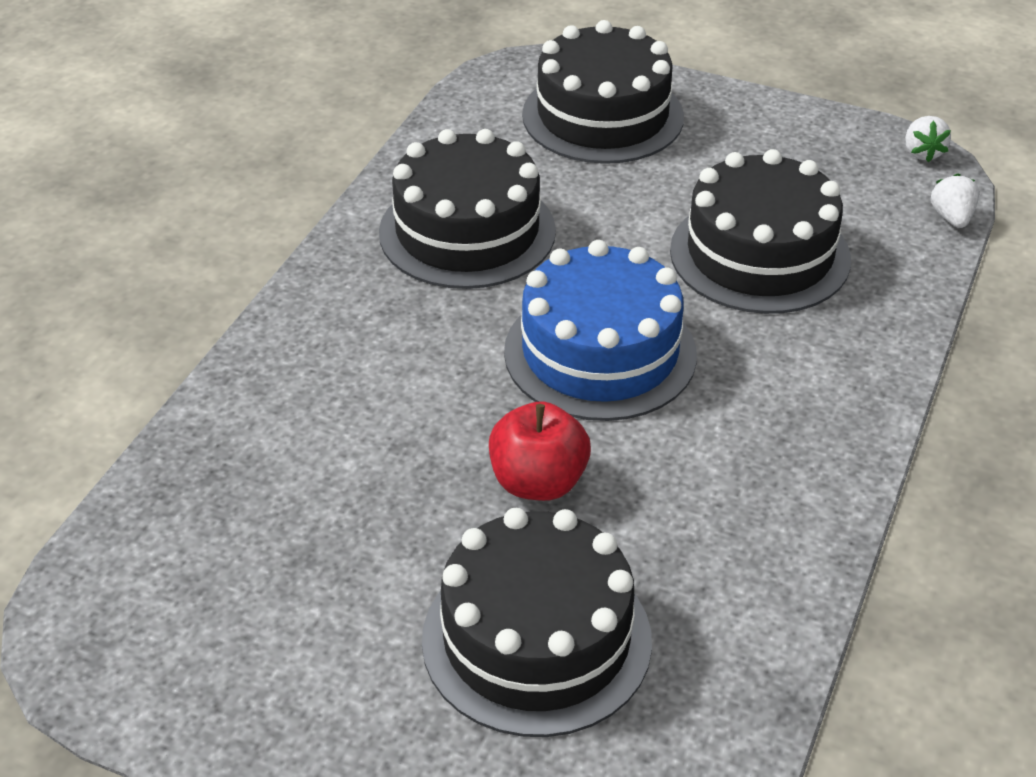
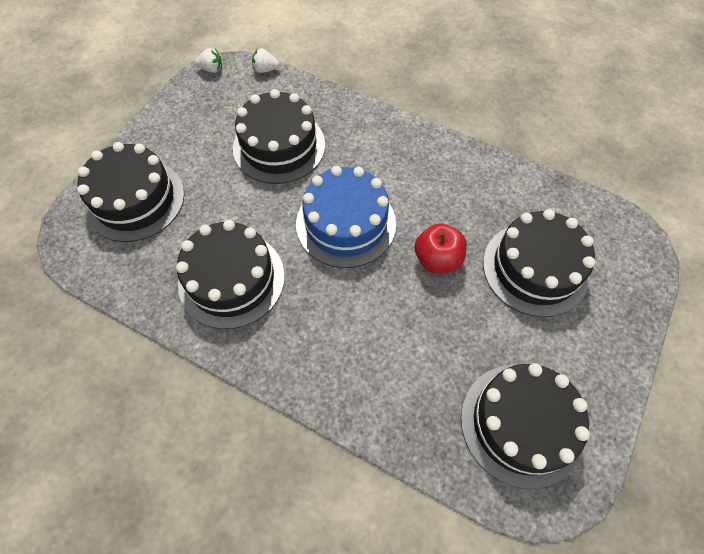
camera: 85 degrees left, 20 degrees up
(204, 599) = (521, 424): none -> black cake

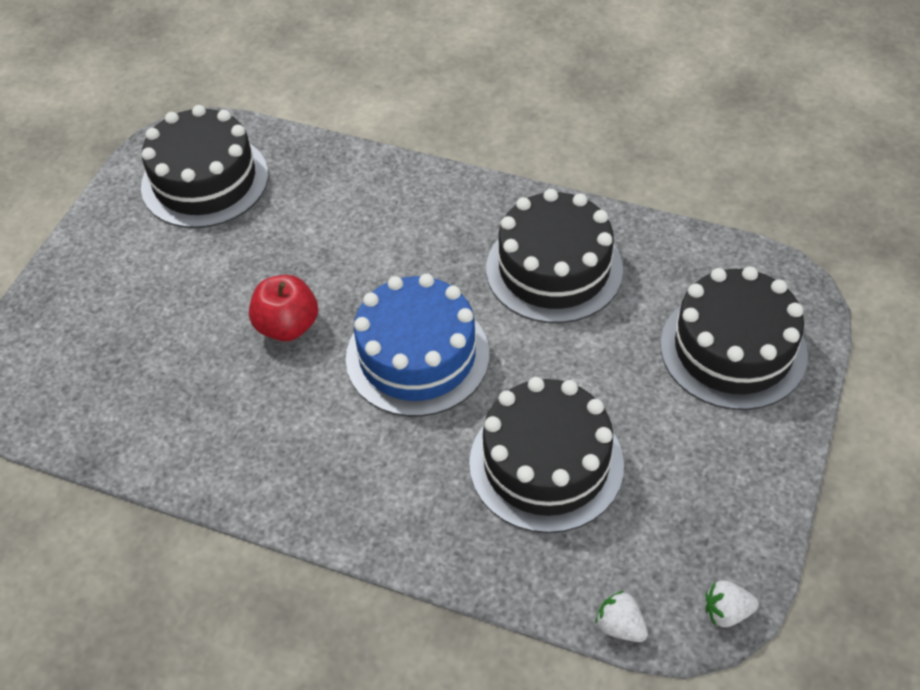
camera: 175 degrees right, 10 degrees down
(265, 70) = (620, 626): white strawberry -> white strawberry turned 135 degrees counterclockwise
(535, 268) = (157, 332): black cake -> none

